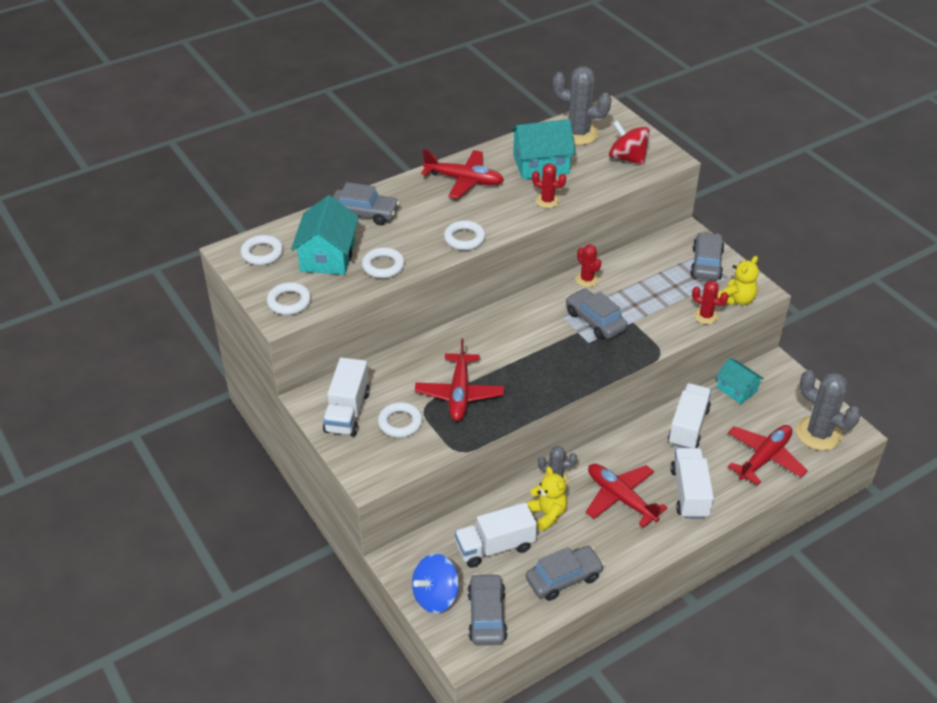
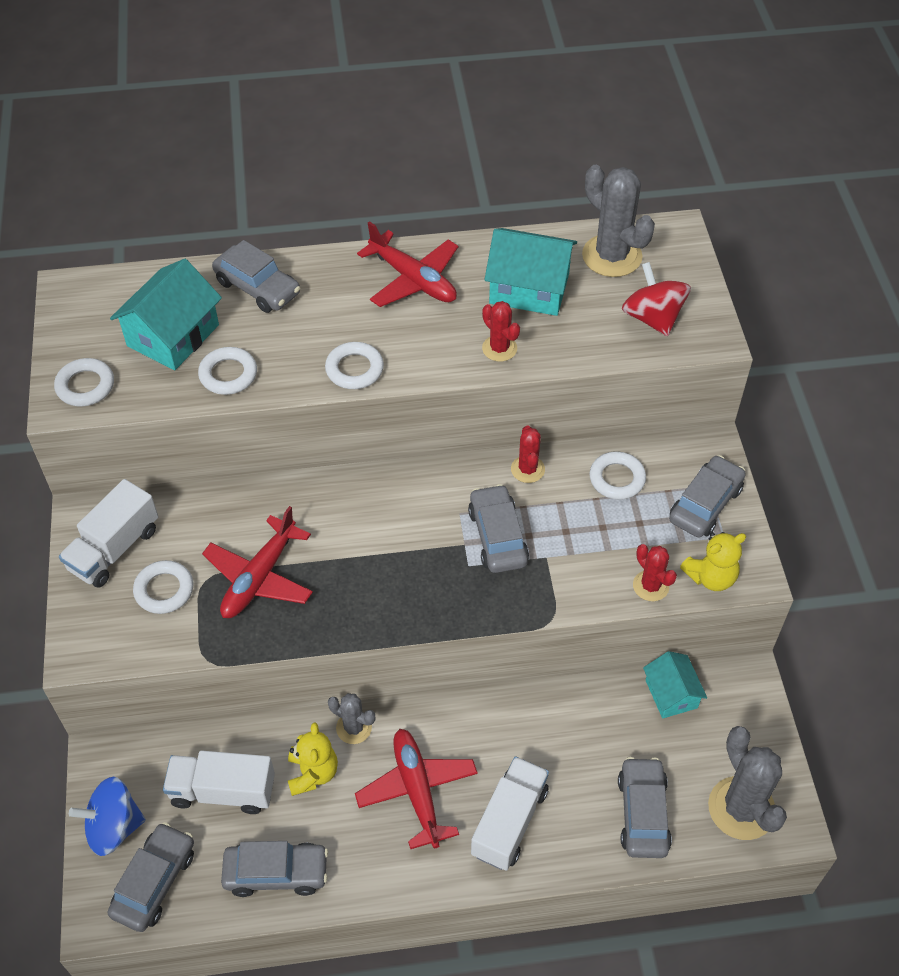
camera: 25 degrees right, 10 degrees up
(262, 253) = (101, 304): white ring -> white ring (617, 479)
(688, 426) = (570, 723): white truck -> none
(764, 458) = (642, 813): red plane -> grey car

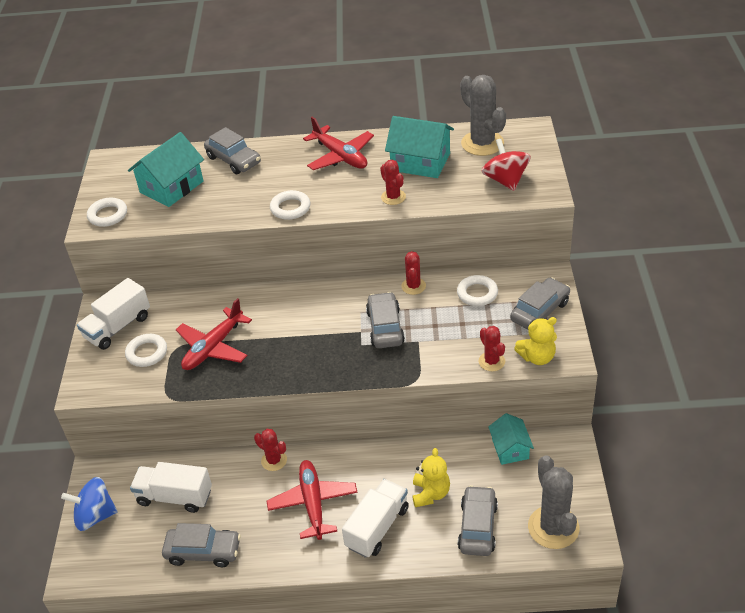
camera: 10 degrees right, 10 degrees down
(154, 882) = (117, 552): grey car -> none
(228, 374) = (204, 210): white ring -> none
(313, 773) = (240, 488): yellow teddy bear -> yellow teddy bear (430, 493)
(354, 728) = (274, 460): grey cactus -> red cactus

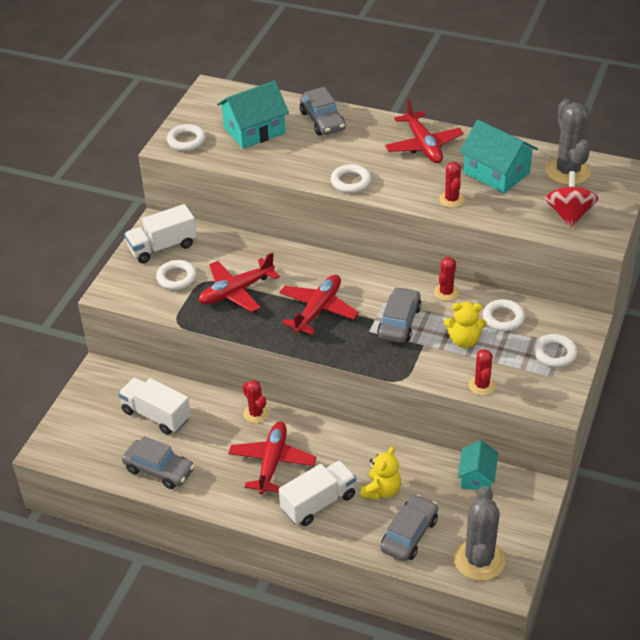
camera: 20 degrees right, 0 degrees up
(95, 516) = (83, 408): blue spinning top -> none
(302, 340) = (318, 310): none -> red plane
(537, 357) = (527, 395): yellow teddy bear -> yellow teddy bear (464, 340)
(540, 311) = (554, 354): grey car -> white ring

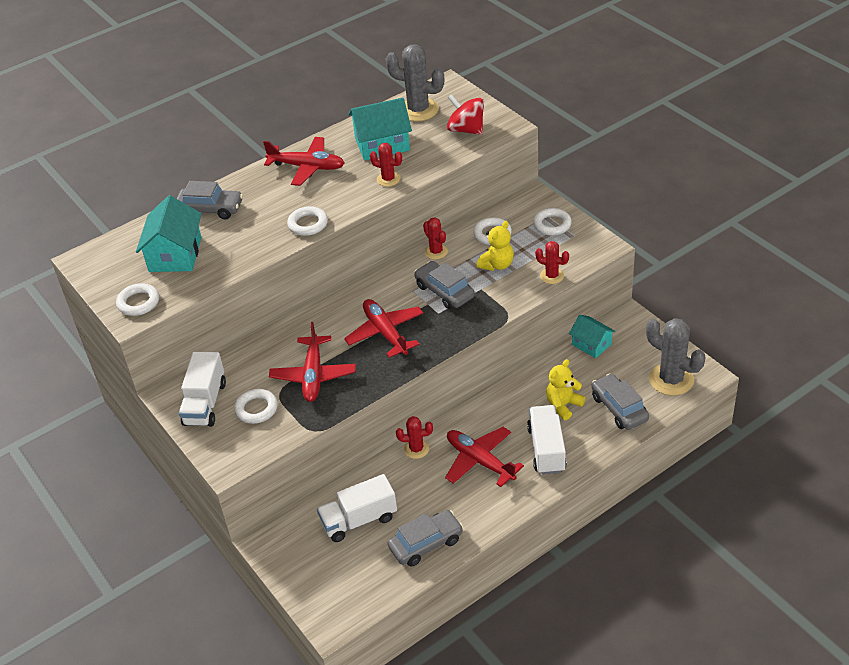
camera: 55 degrees left, 0 degrees up
(381, 490) = (563, 405): yellow teddy bear -> yellow teddy bear turned 105 degrees counterclockwise

